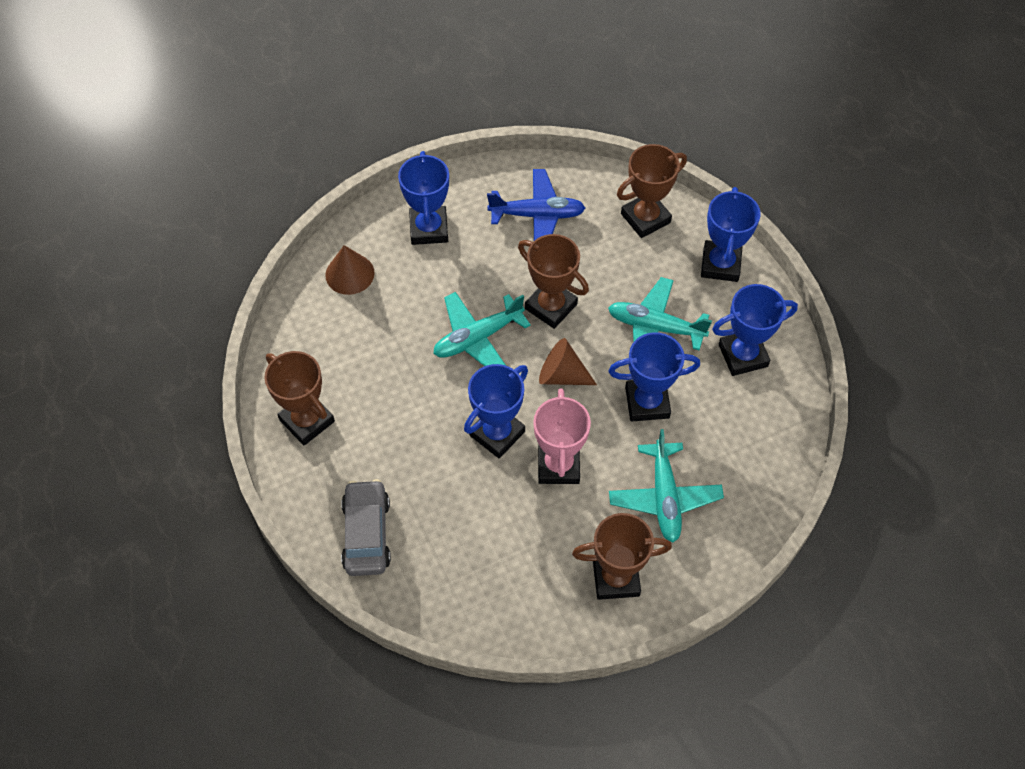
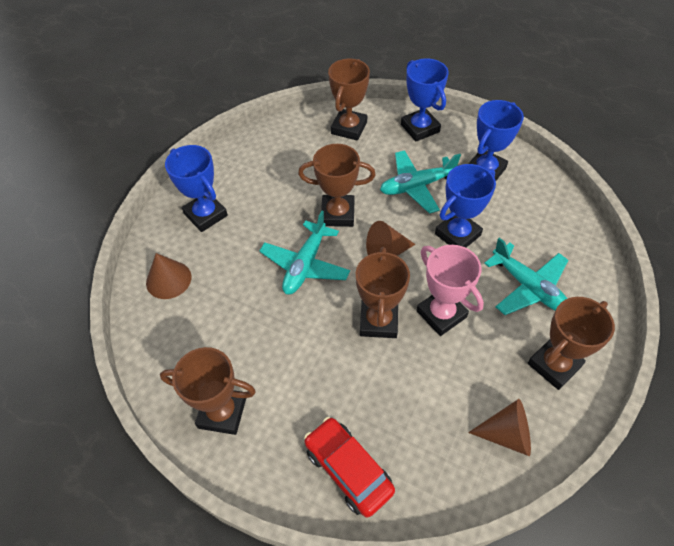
camera: 35 degrees left, 5 degrees down
(366, 533) = (348, 470): grey car -> red car
(497, 433) = (378, 321): blue trophy -> brown trophy
(517, 600) = (506, 434): none -> brown cone
(537, 215) = (276, 164): blue plane -> none

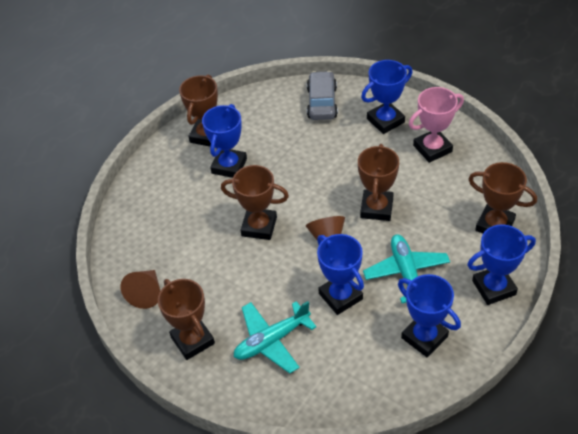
camera: 100 degrees right, 5 degrees down
(168, 279) = (322, 102): brown cone -> grey car
(281, 372) = (229, 166): none -> blue trophy
(305, 265) = (323, 183): turquoise plane -> none
(348, 470) = (149, 199): red car -> none
(441, 314) = (257, 269): pink trophy -> pink trophy (432, 148)

